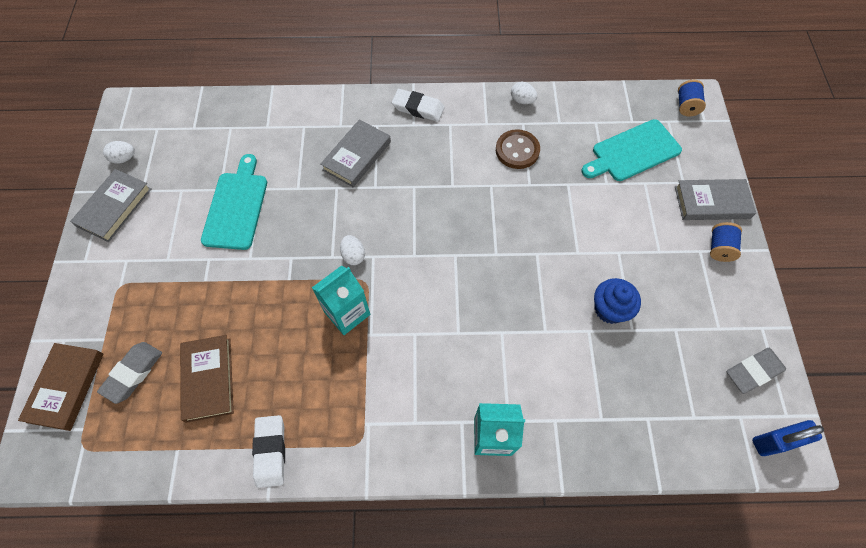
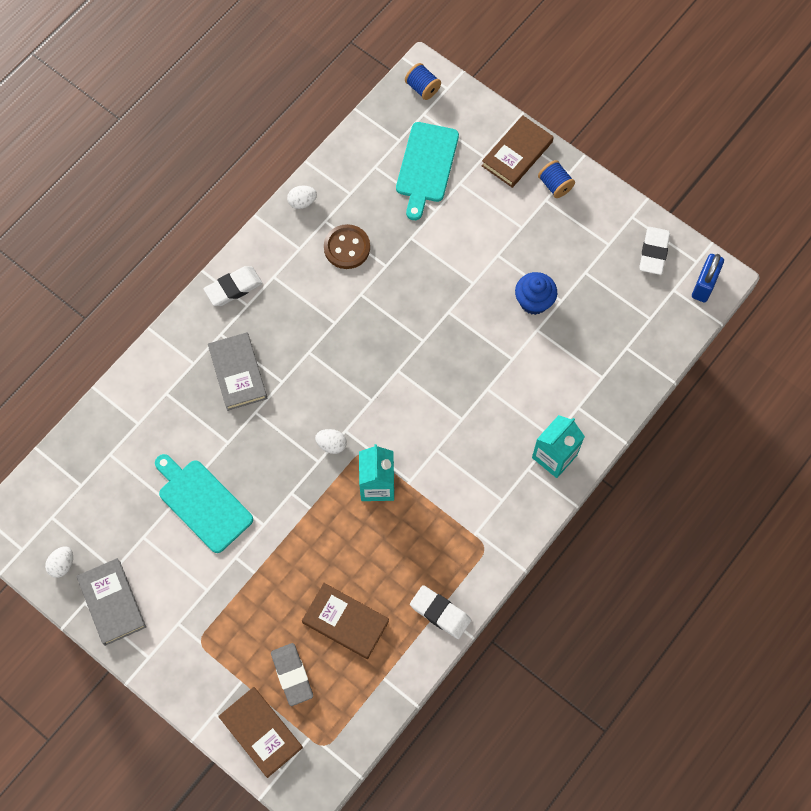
camera: 50 degrees left, 5 degrees up
(712, 202) = (517, 154): grey book -> brown book
(753, 371) = (654, 252): grey eraser -> white eraser

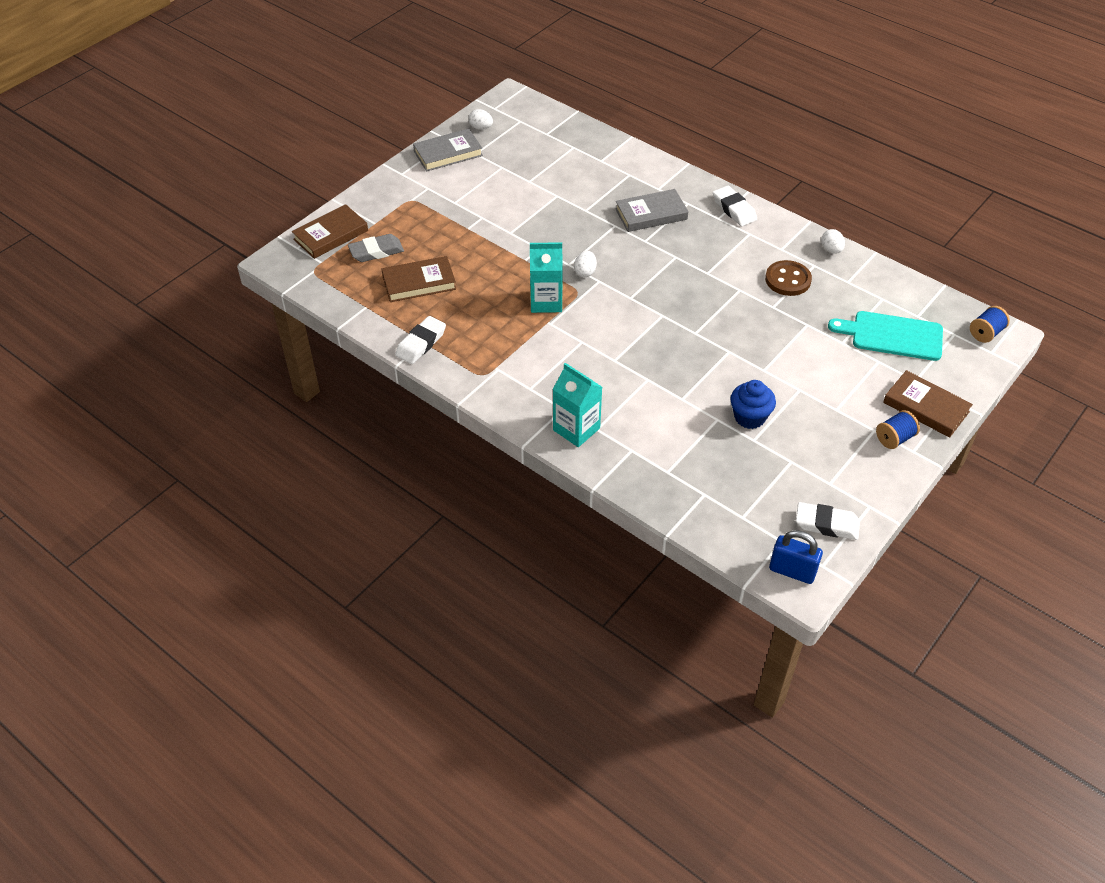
camera: 90 degrees right, 20 degrees down
(202, 503) = (530, 197): turquoise cutting board -> none
(345, 622) = (419, 282): brown book -> brown book turned 45 degrees clockwise

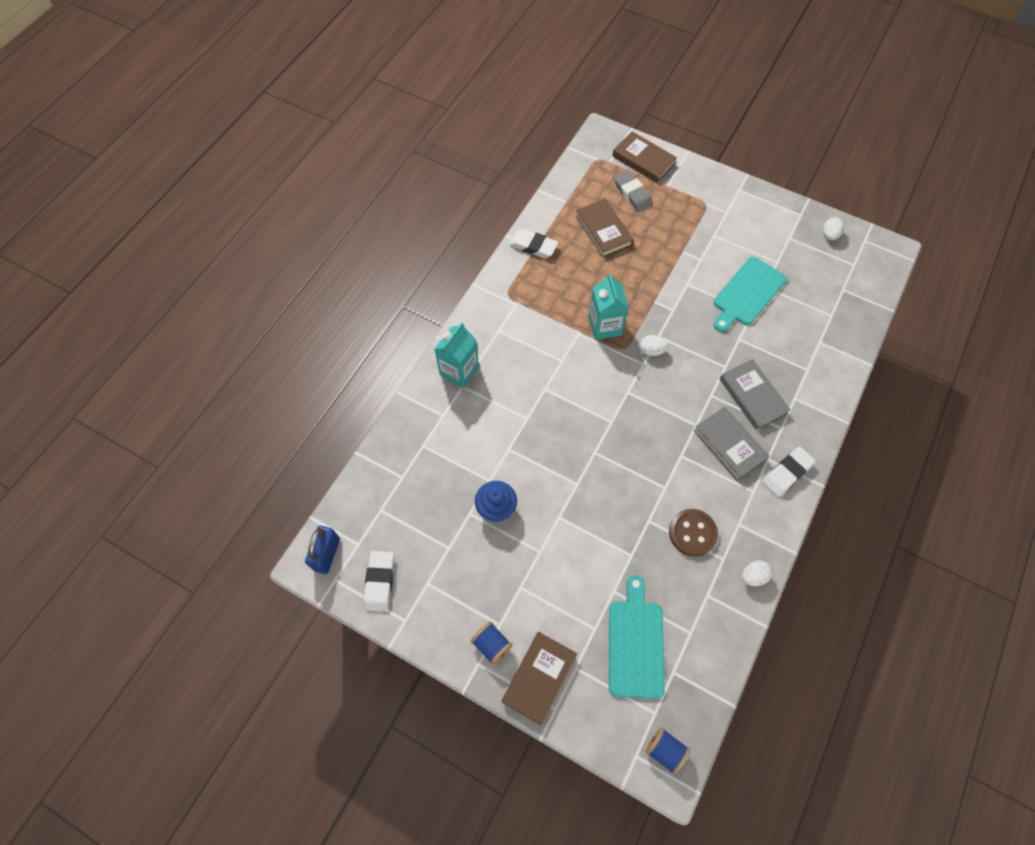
camera: 80 degrees right, 15 degrees up
(448, 153) = (780, 217): grey book -> grey book (729, 445)
(534, 194) = (747, 294): none -> turquoise cutting board

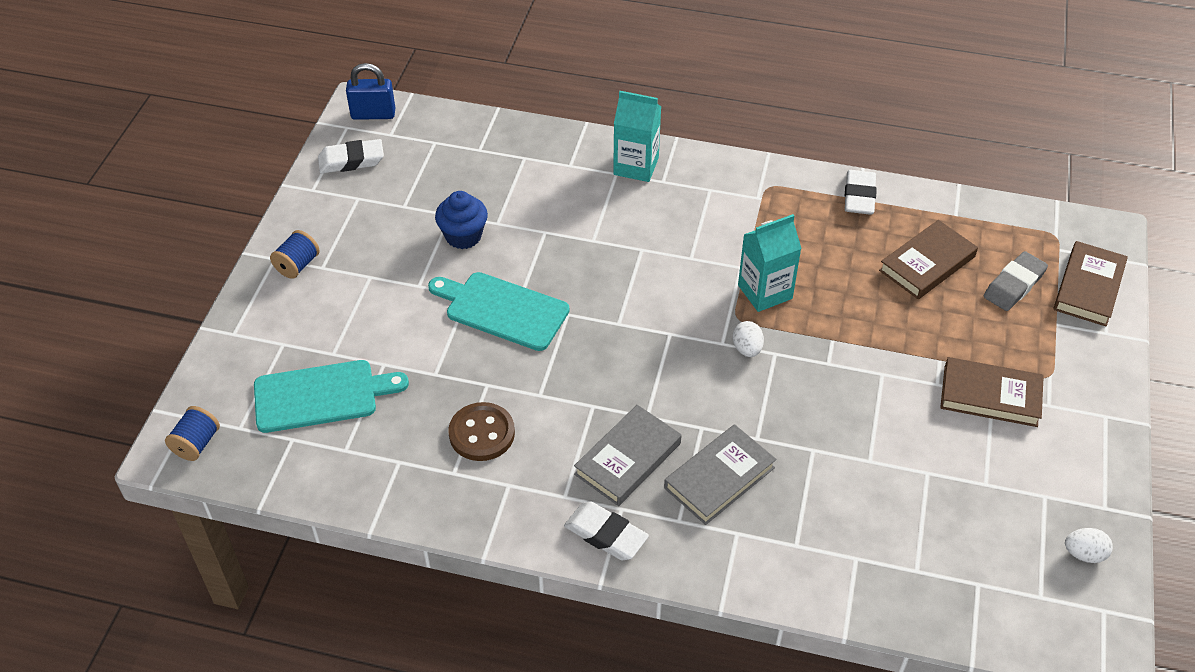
camera: 75 degrees right, 15 degrees down
(539, 678) = (266, 313): brown book -> brown book (990, 396)
(747, 294) = (902, 450): turquoise cutting board -> turquoise cutting board (502, 310)
(753, 576) = (436, 510): white egg -> none

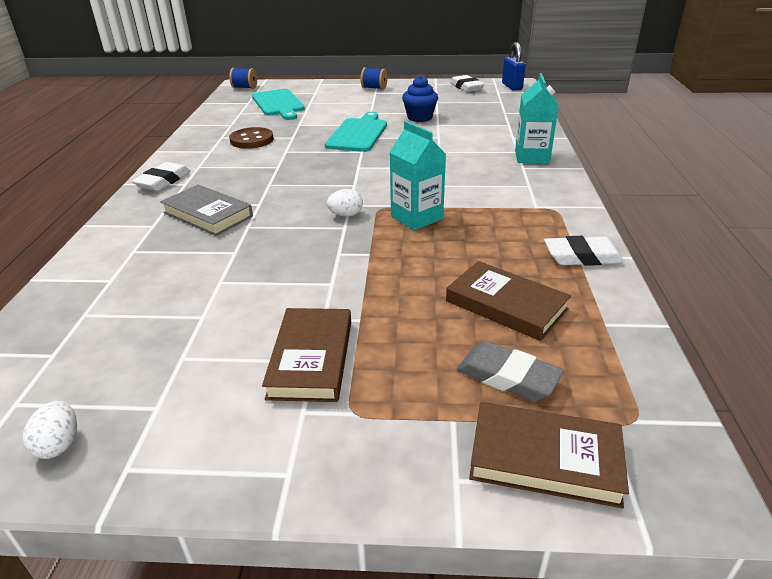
camera: 80 degrees right, 15 degrees down
(628, 459) = (229, 182): grey book -> none

